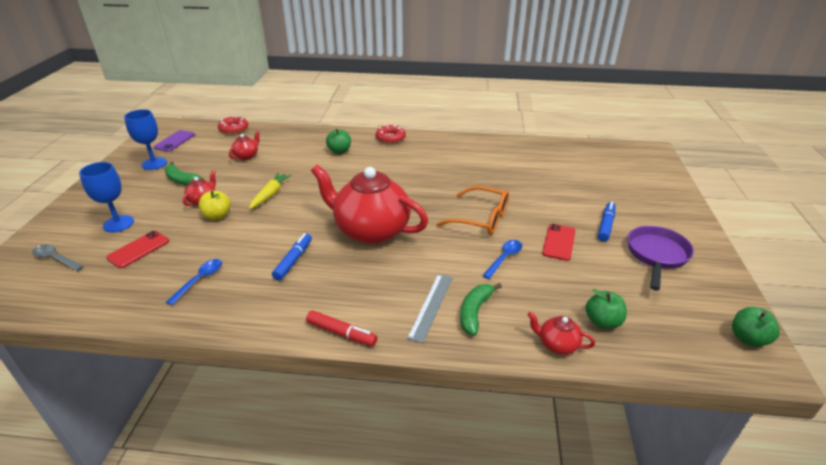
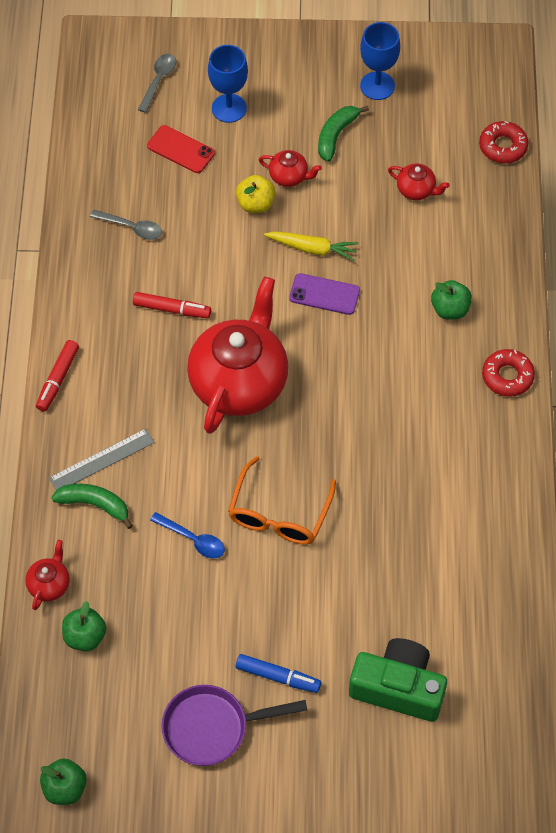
camera: 85 degrees right, 25 degrees up
(174, 141) = (449, 84): purple phone -> purple phone (324, 294)
(200, 280) = (131, 228): blue spoon -> grey spoon
(293, 260) = (172, 309): blue marker -> red marker
(431, 306) = (102, 460): grey ruler -> grey ruler turned 45 degrees counterclockwise
(559, 242) = (232, 608): red phone -> none
(598, 183) = (398, 688): none -> green camera
(656, 255) = (212, 728): purple pan -> purple pan turned 150 degrees clockwise

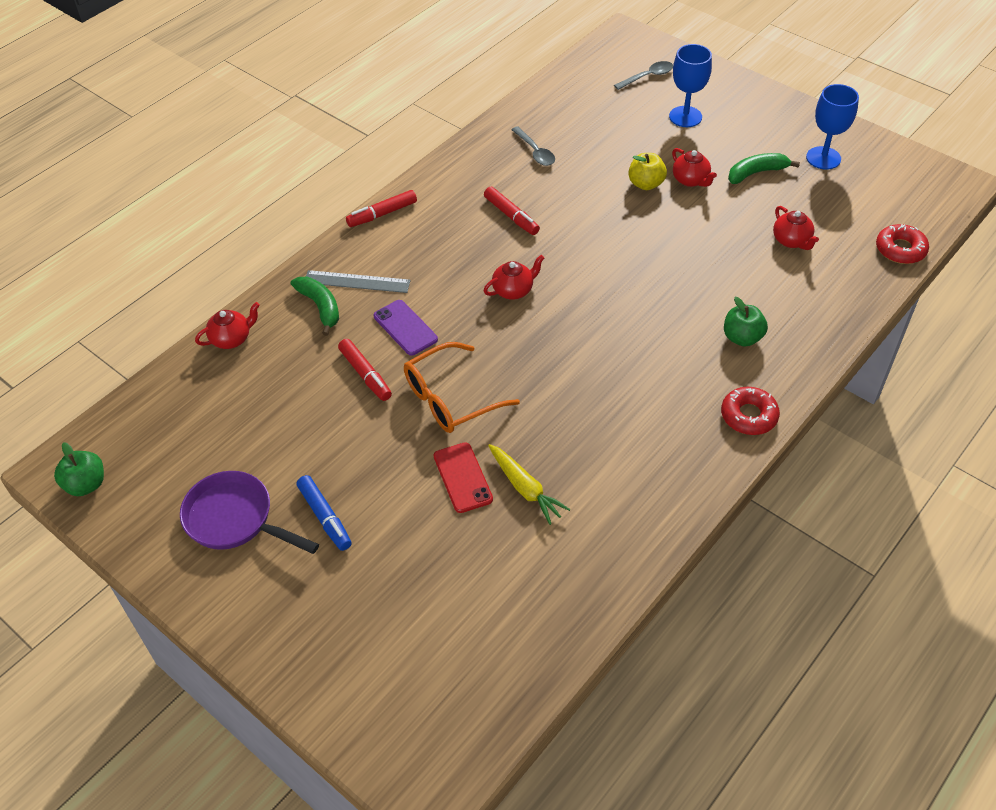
camera: 40 degrees right, 10 degrees down
(85, 636) = (217, 389): green apple -> none
(181, 149) = (622, 124): red phone -> red phone (462, 477)
(193, 539) = (365, 374): blue spoon -> red marker
(239, 382) = (513, 290): red teapot -> red teapot, size x0.42
(312, 248) = (663, 235): yellow carrot -> yellow carrot (525, 488)
(324, 294) = (642, 270): purple phone -> purple phone (405, 328)
(398, 688) = (413, 597): green camera -> none

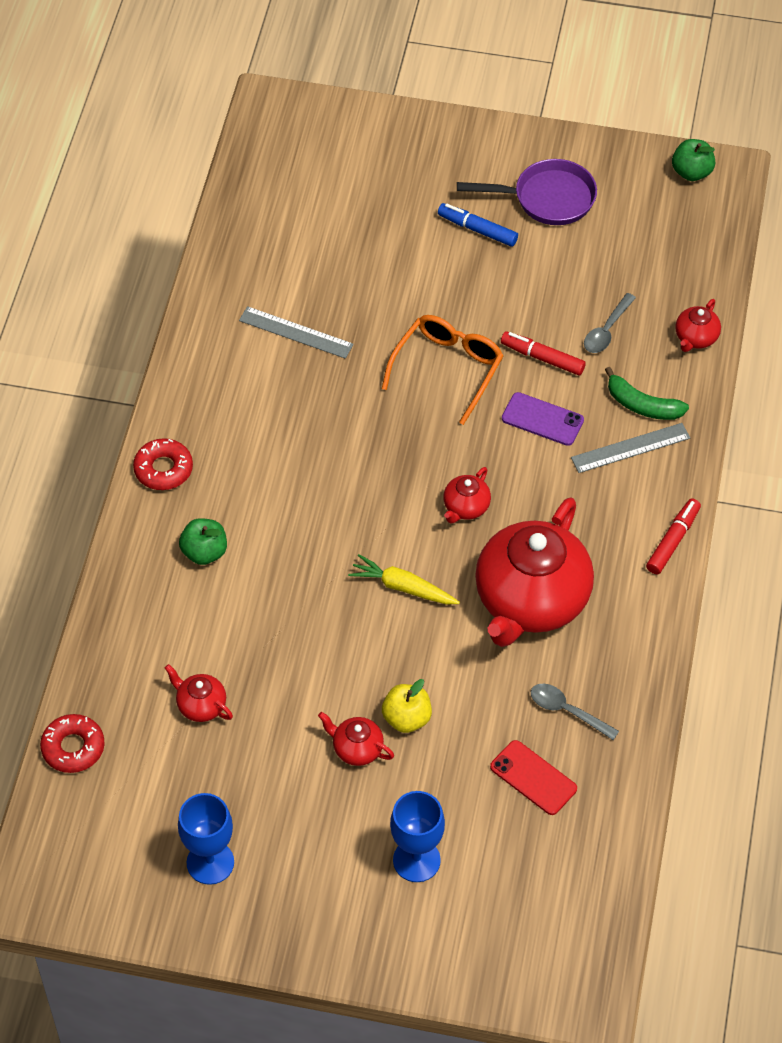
camera: 150 degrees right, 5 degrees up
(462, 477) = (387, 306): red phone -> red phone (533, 778)
(511, 216) = (531, 601): red marker -> red teapot
(525, 488) = (329, 320): yellow carrot -> yellow carrot (402, 587)
(563, 489) = (296, 332): none -> grey ruler
(647, 77) = (505, 919): grey spoon -> grey spoon (607, 330)
(756, 173) = (283, 797): green banana -> none

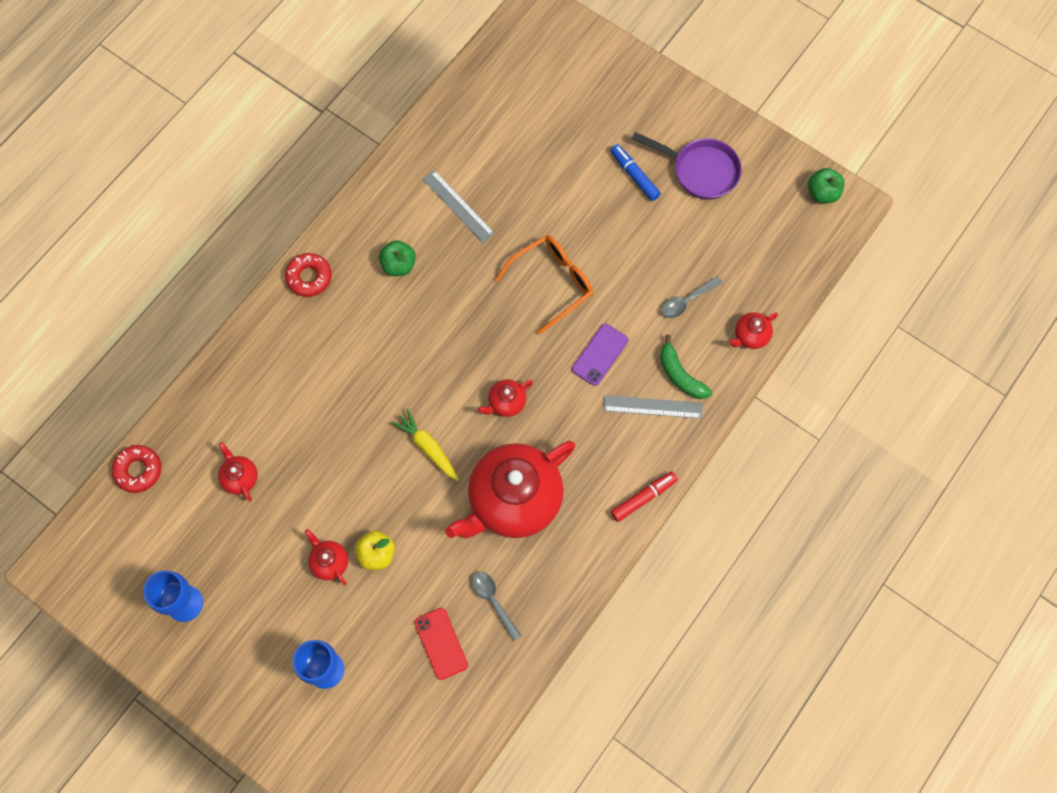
camera: 25 degrees right, 15 degrees up
(204, 552) = (304, 357): green apple -> green apple (398, 265)
(542, 358) = (626, 303): red marker -> none
(542, 419) = (600, 355): purple phone -> purple phone turned 75 degrees clockwise

